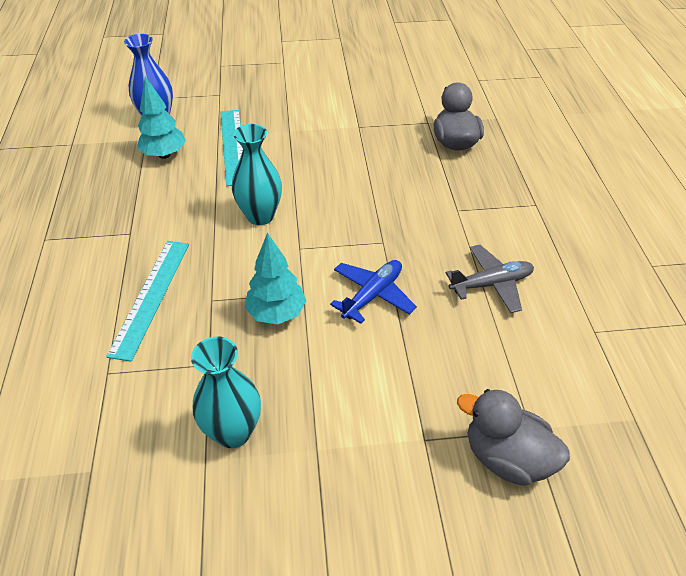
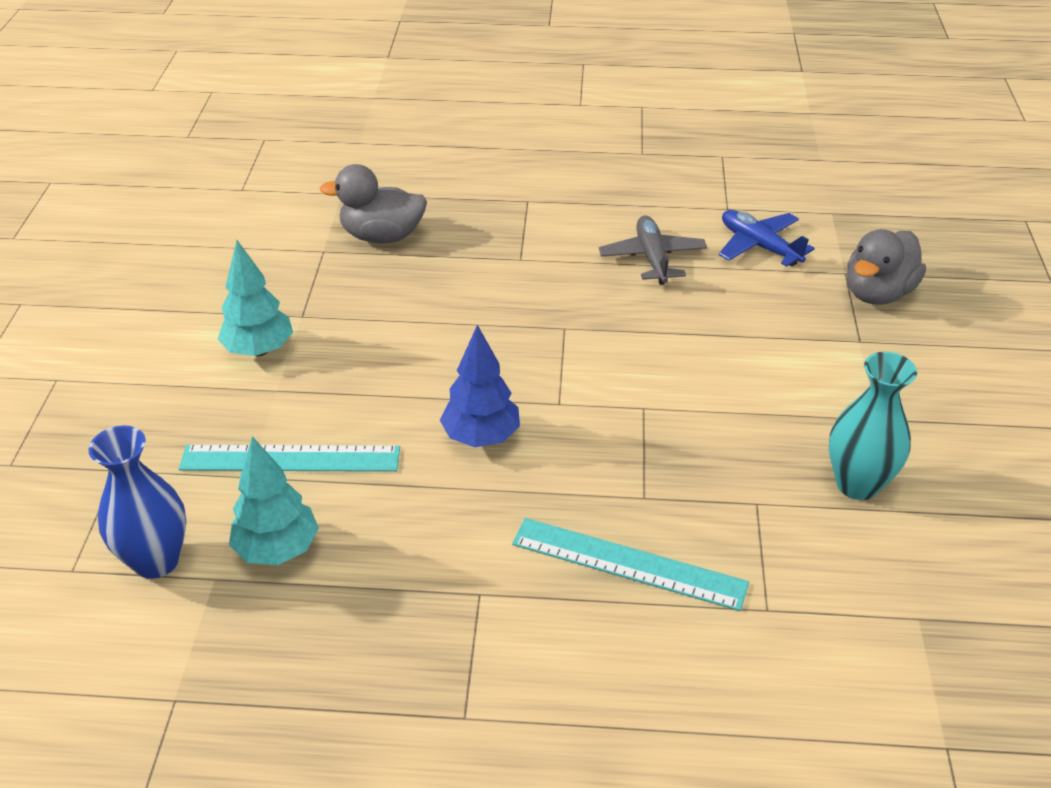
camera: 80 degrees left, 5 degrees down
(260, 216) = (481, 437): turquoise vase -> blue tree
(276, 313) = (677, 434): turquoise tree -> turquoise tree (259, 350)
(372, 295) = (657, 349): blue plane -> blue plane (759, 246)

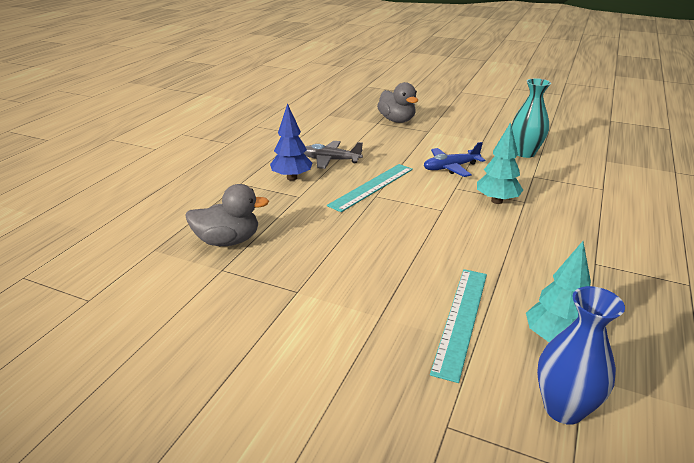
camera: 70 degrees left, 10 degrees down
(259, 350) = (327, 319): turquoise tree -> turquoise tree (496, 201)
(382, 236) = (228, 241): grey duck -> grey duck turned 120 degrees counterclockwise
(481, 437) = (463, 239): blue tree -> blue tree (292, 178)
(628, 563) = (572, 215): turquoise ruler -> turquoise ruler (372, 187)
(759, 246) = (342, 134): blue plane -> blue plane (450, 168)

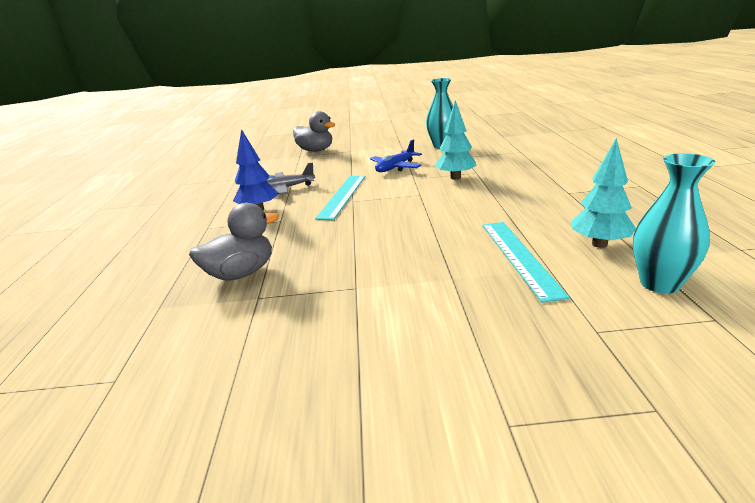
camera: 25 degrees left, 5 degrees down
(563, 408) = (659, 284): blue vase -> turquoise vase

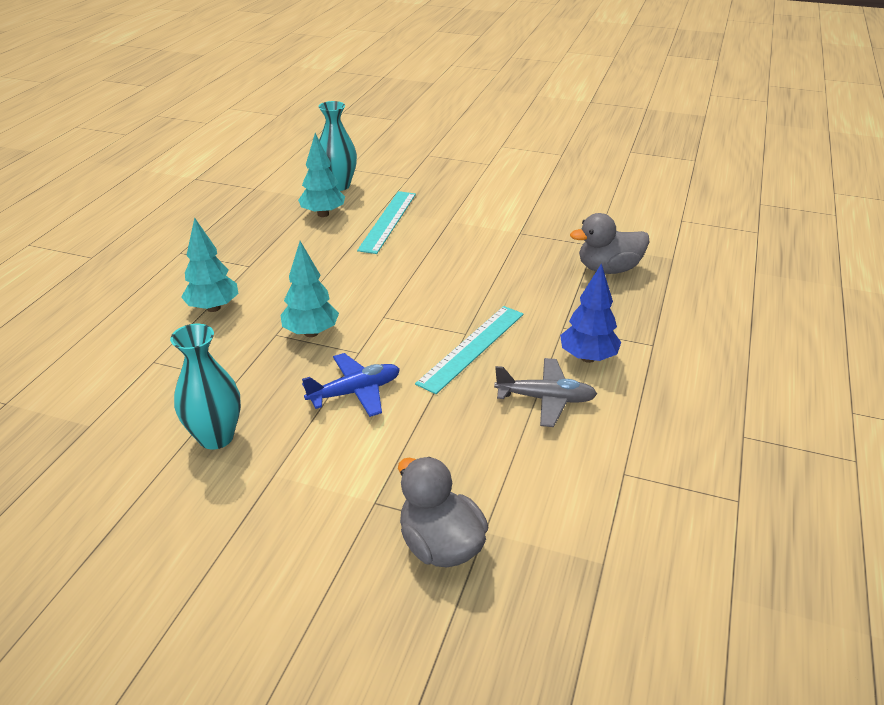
camera: 160 degrees left, 10 degrees up
(538, 171) = (213, 308): none -> turquoise tree

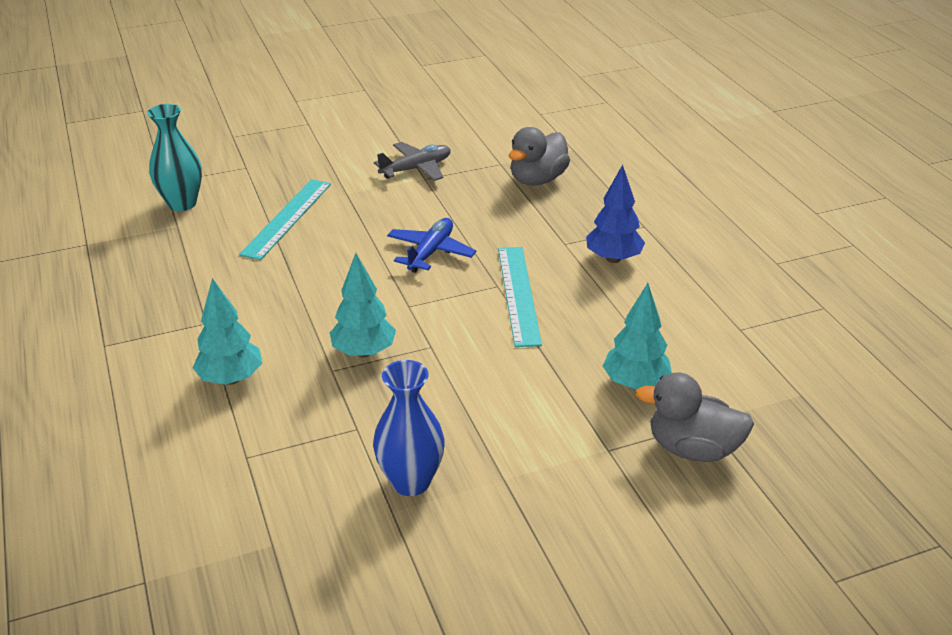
camera: 40 degrees left, 0 degrees up
(216, 437) = (411, 481): turquoise vase -> blue vase
(323, 214) = (208, 239): turquoise tree -> turquoise tree (635, 383)
(355, 392) = (475, 379): blue plane -> blue plane (430, 252)
(388, 221) = (287, 218): turquoise ruler -> turquoise ruler turned 45 degrees clockwise
(545, 399) = (624, 305): grey plane -> grey plane (416, 169)

